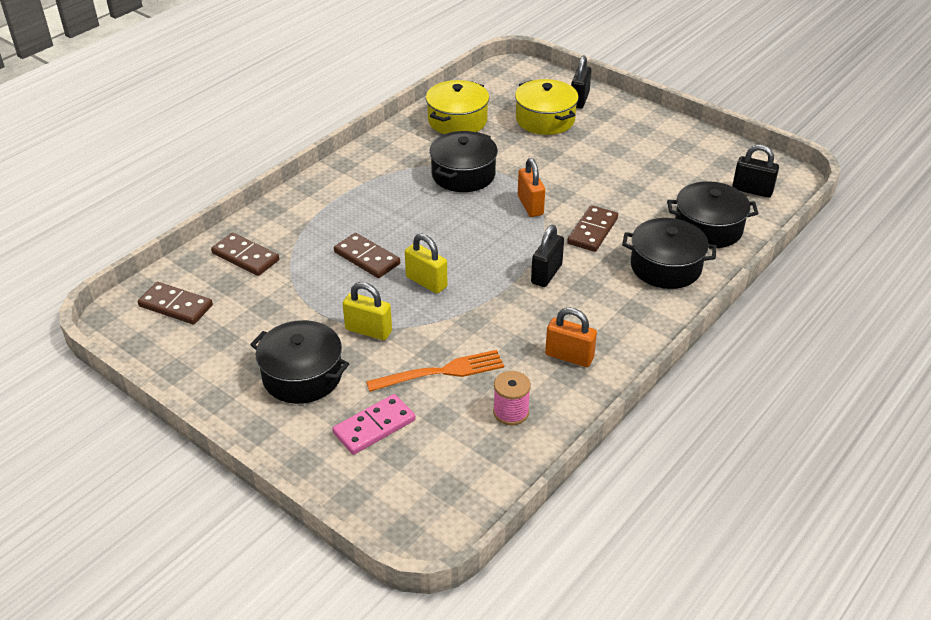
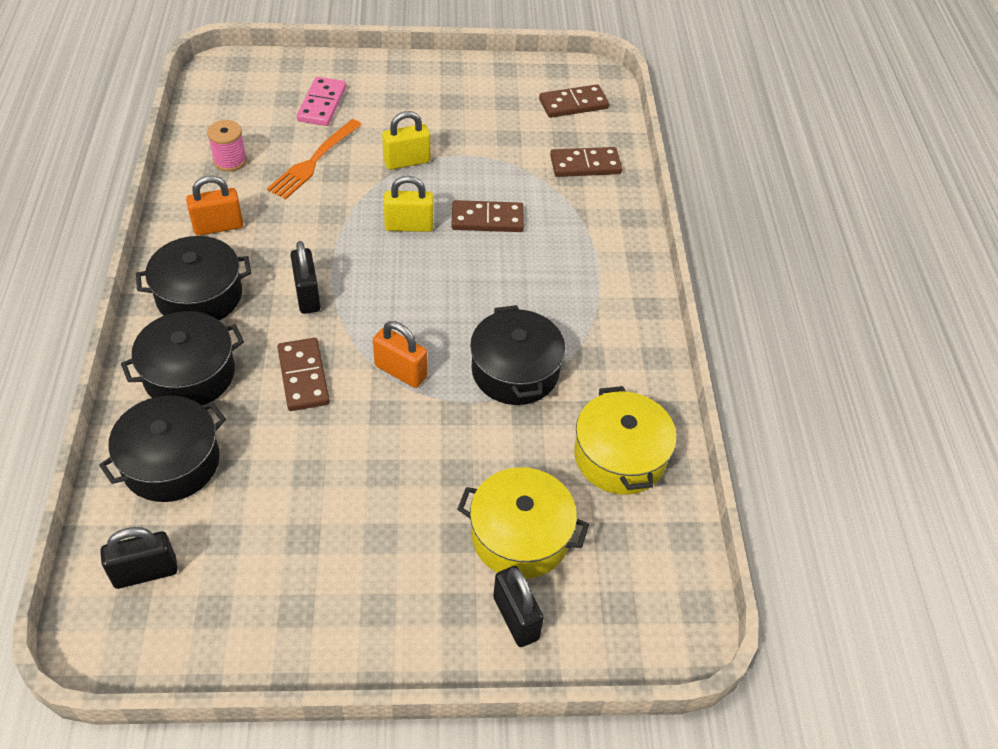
camera: 135 degrees right, 10 degrees up
(302, 376) = (413, 108): black pot -> black pot (199, 295)

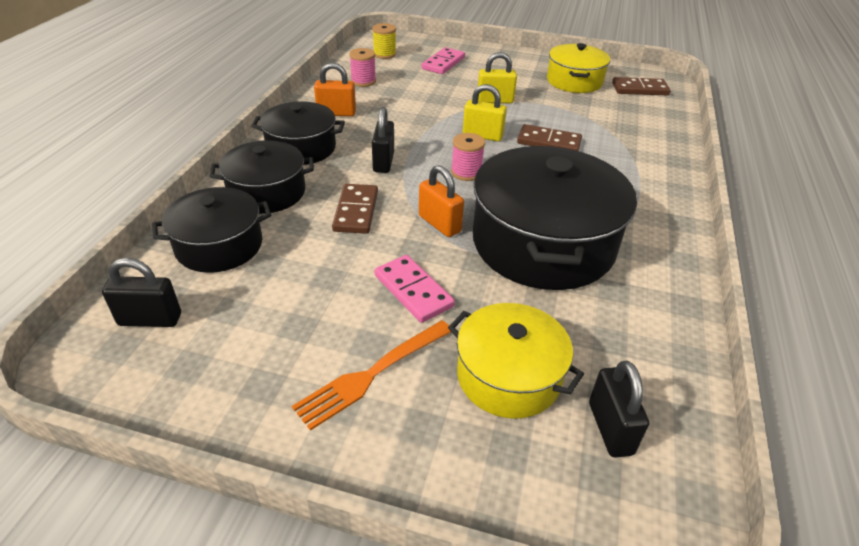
camera: 20 degrees right, 10 degrees down
(238, 102) = (384, 54): none -> yellow spool
(314, 161) = (424, 90): orange fork -> orange fork (372, 374)
(402, 465) = (413, 291): none -> pink domino
(407, 289) = (466, 172): none -> pink spool
(515, 371) = (543, 243): black pot -> black pot, size x1.73
(516, 618) = (480, 453): black padlock -> black padlock (610, 428)
(585, 165) = (642, 124): brown domino -> none
(620, 456) = (631, 331): yellow pot -> yellow pot (574, 81)

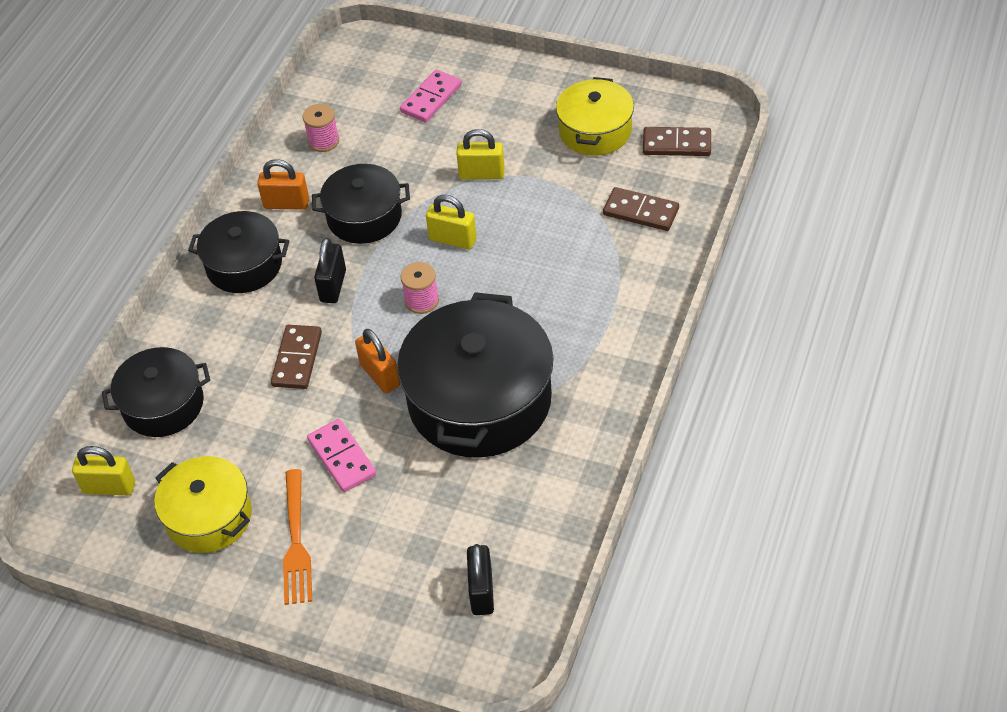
camera: 10 degrees right, 10 degrees up
(150, 319) = (109, 487): black padlock -> yellow padlock
(267, 192) = (207, 333): black pot -> black pot (364, 217)
(372, 374) = (296, 541): orange fork -> orange fork turned 60 degrees counterclockwise
(384, 54) = (356, 82): yellow spool -> none
(508, 376) = (410, 545): yellow pot -> yellow pot (209, 517)
(549, 142) = (528, 249): brown domino -> brown domino (640, 212)

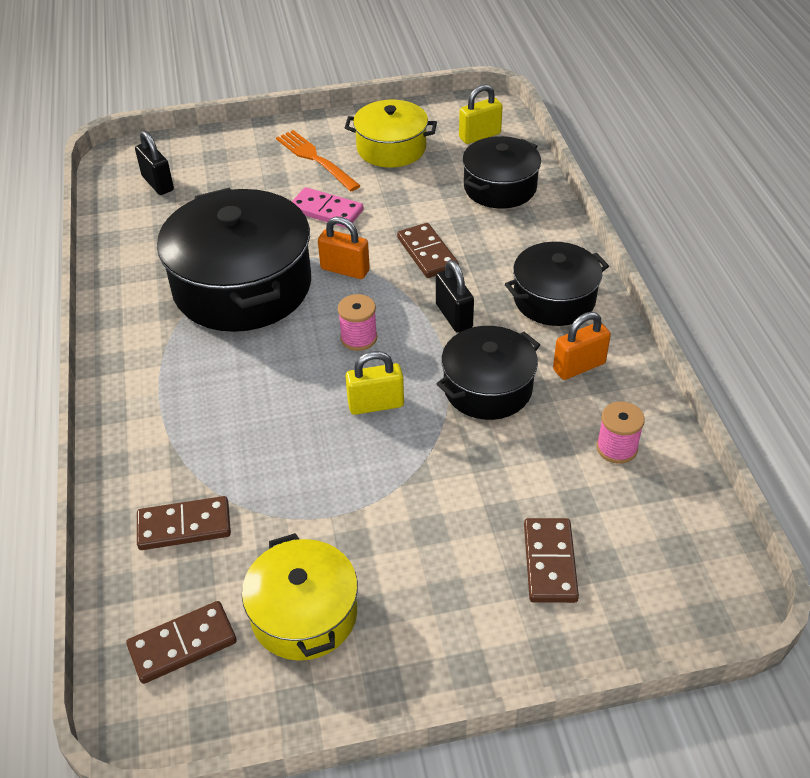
camera: 145 degrees right, 5 degrees down
(431, 98) = (550, 562): pink domino -> brown domino
(482, 174) = (403, 489): yellow padlock -> none

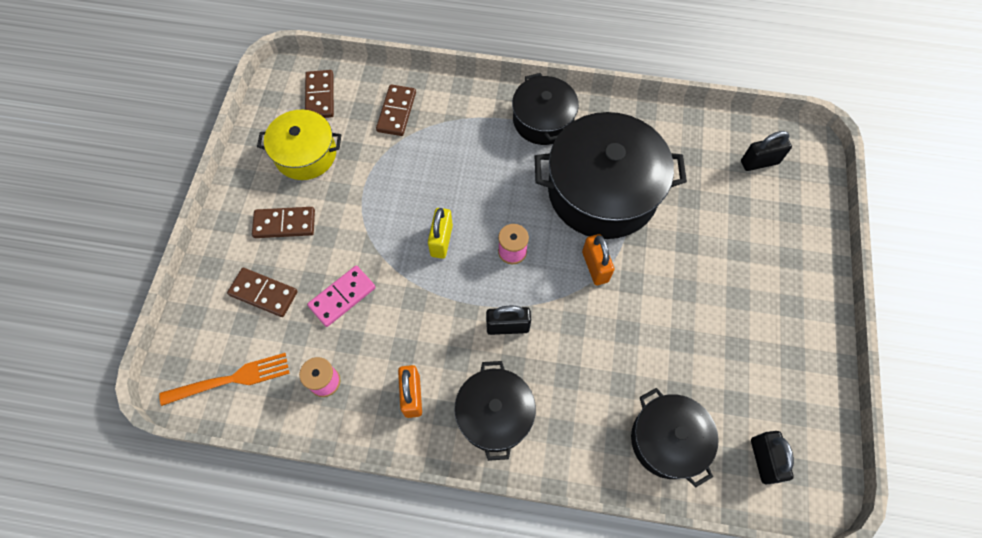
camera: 110 degrees right, 20 degrees up
(315, 159) = (762, 291): orange fork -> orange fork (231, 379)
(326, 211) = (679, 276): pink domino -> pink domino (342, 297)
(345, 270) = (595, 266): orange padlock -> orange padlock turned 60 degrees counterclockwise
(391, 148) = (763, 364): yellow pot -> none
(427, 253) = (593, 336): brown domino -> brown domino (284, 224)
(480, 136) = (763, 460): yellow padlock -> black padlock
(487, 388) = (422, 319): black pot -> black pot (543, 120)

